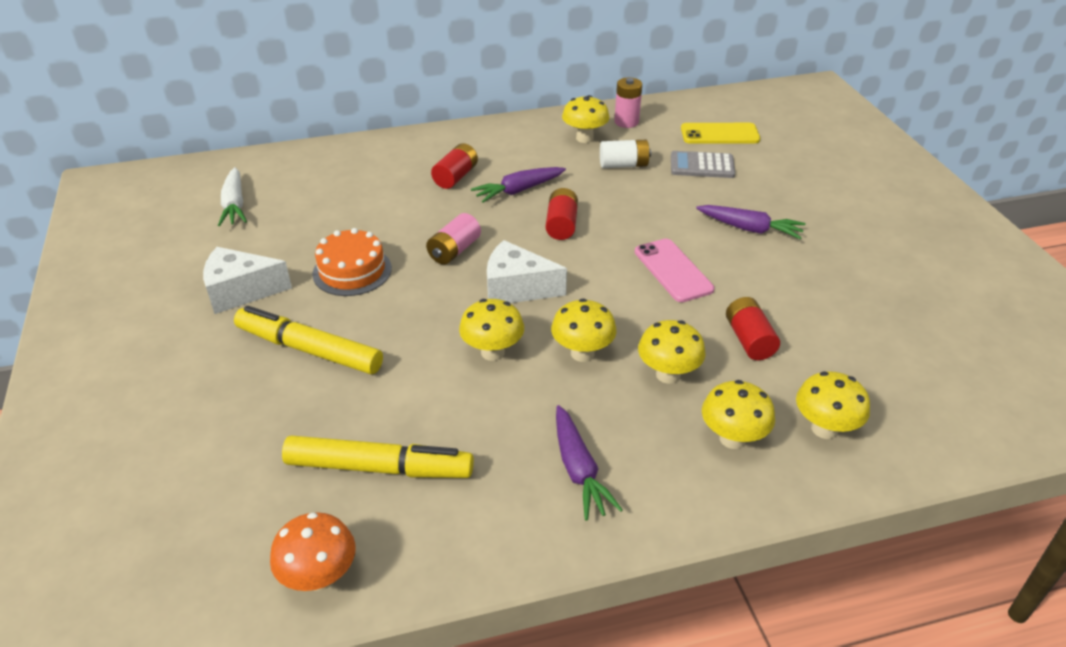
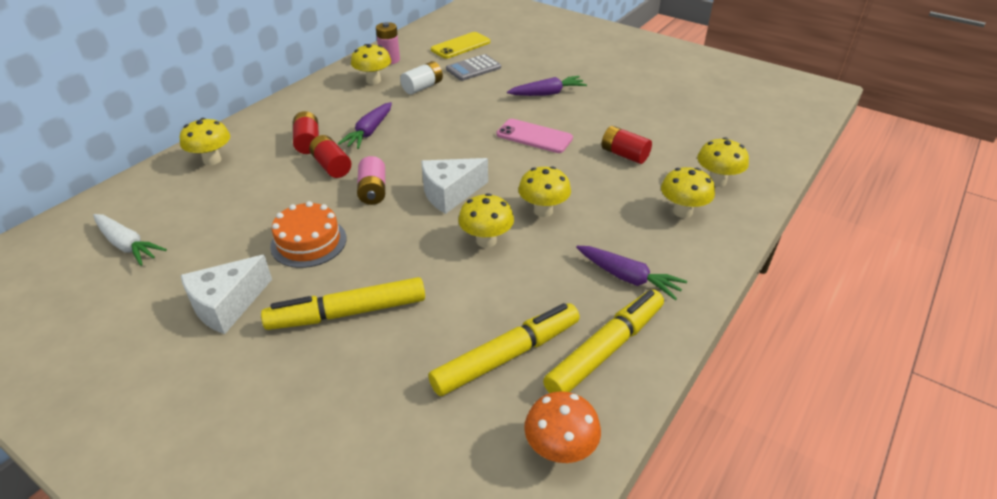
camera: 40 degrees left, 0 degrees up
(467, 521) = (605, 349): none -> yellow marker
(561, 225) = (429, 141): red battery -> red battery (332, 166)
(668, 374) = (607, 196): yellow mushroom -> yellow mushroom (212, 160)

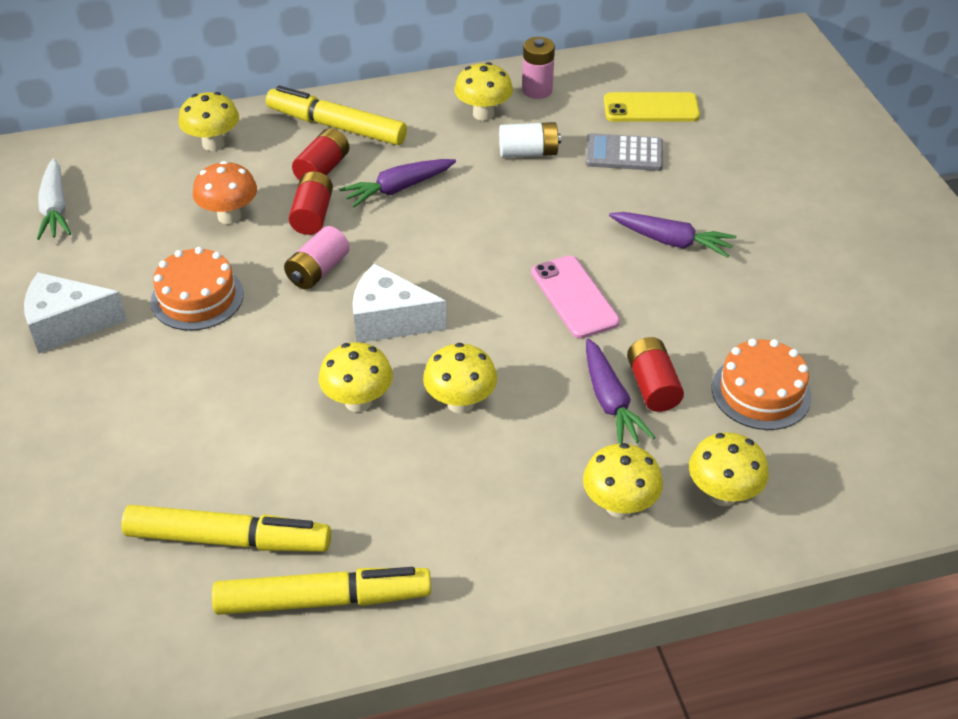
camera: 40 degrees right, 5 degrees up
(347, 313) = (149, 399): yellow marker -> yellow marker (336, 126)
(560, 450) = (165, 660): orange mushroom -> orange mushroom (229, 216)
(628, 278) = (447, 541): purple carrot -> purple carrot (610, 401)
(672, 133) = (761, 392): none -> orange cake

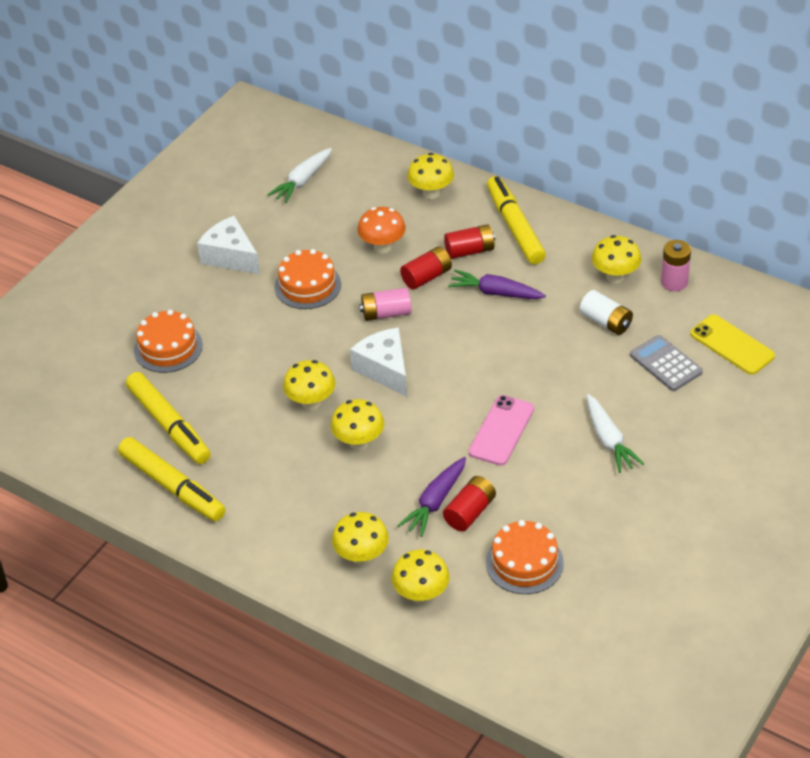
camera: 50 degrees right, 0 degrees up
(114, 461) = (168, 347): none -> orange cake
(671, 241) = (609, 440): purple carrot -> white carrot

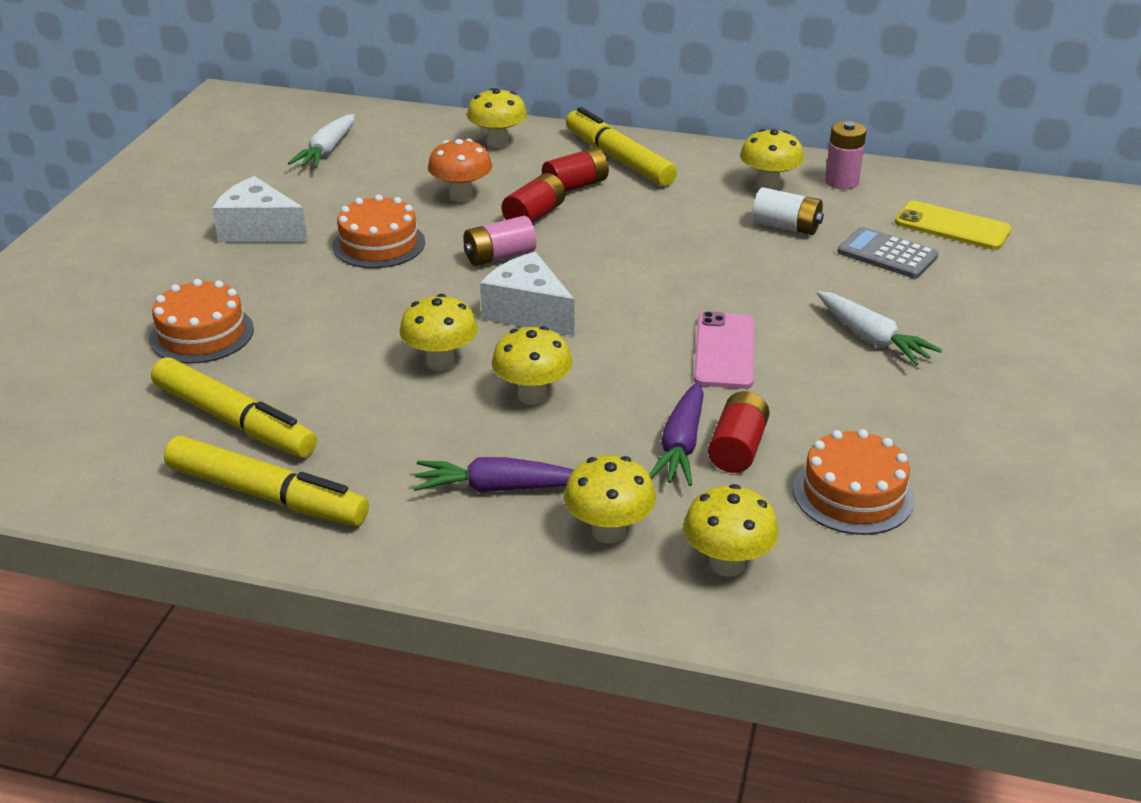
camera: 20 degrees left, 10 degrees down
(496, 293) = (631, 219): purple carrot -> purple carrot (498, 488)

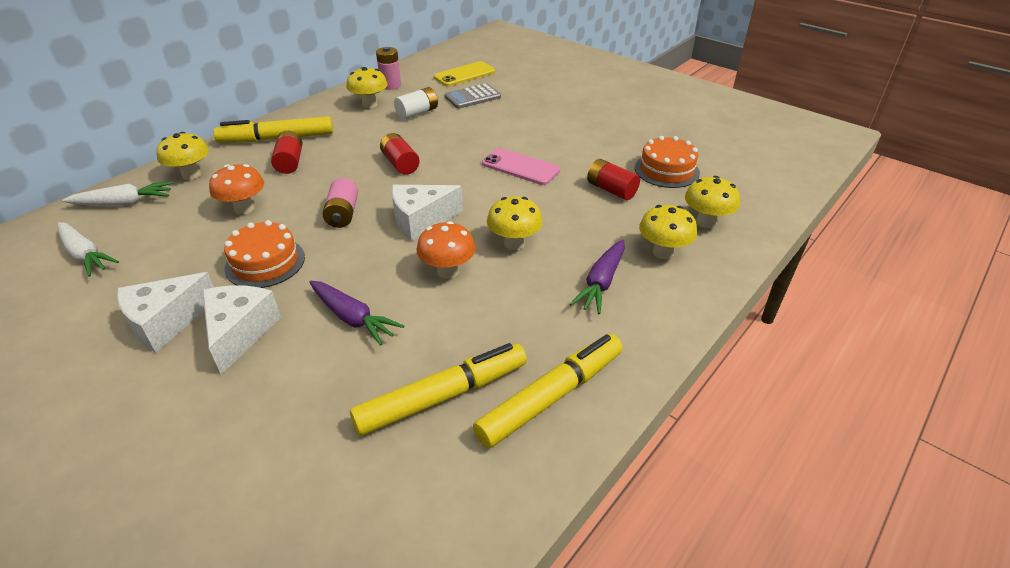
camera: 65 degrees left, 5 degrees up
(202, 334) = (297, 392): orange cake -> none
(266, 273) = (240, 333): none -> white cheese
(441, 362) = (447, 271): yellow mushroom -> orange mushroom
(534, 216) = (307, 187): red battery -> red battery (400, 164)
(681, 445) = (598, 206): purple carrot -> purple carrot (352, 318)
(871, 338) = (543, 124): white carrot -> white carrot (124, 203)

